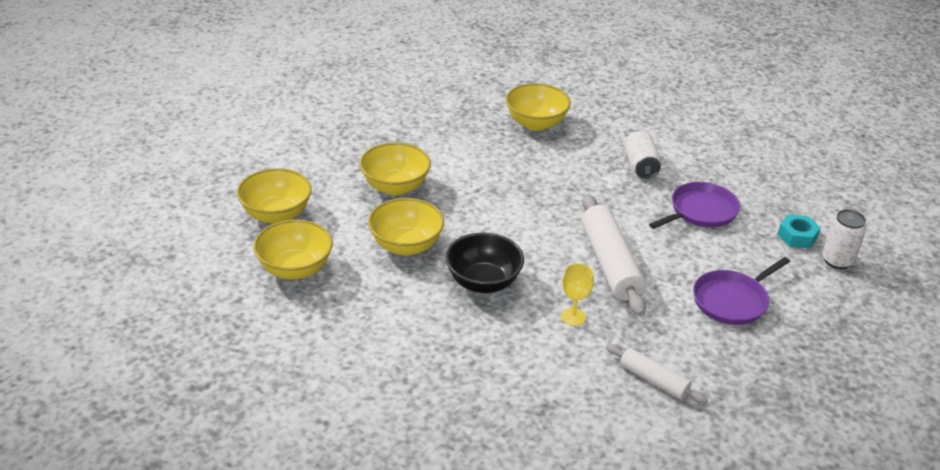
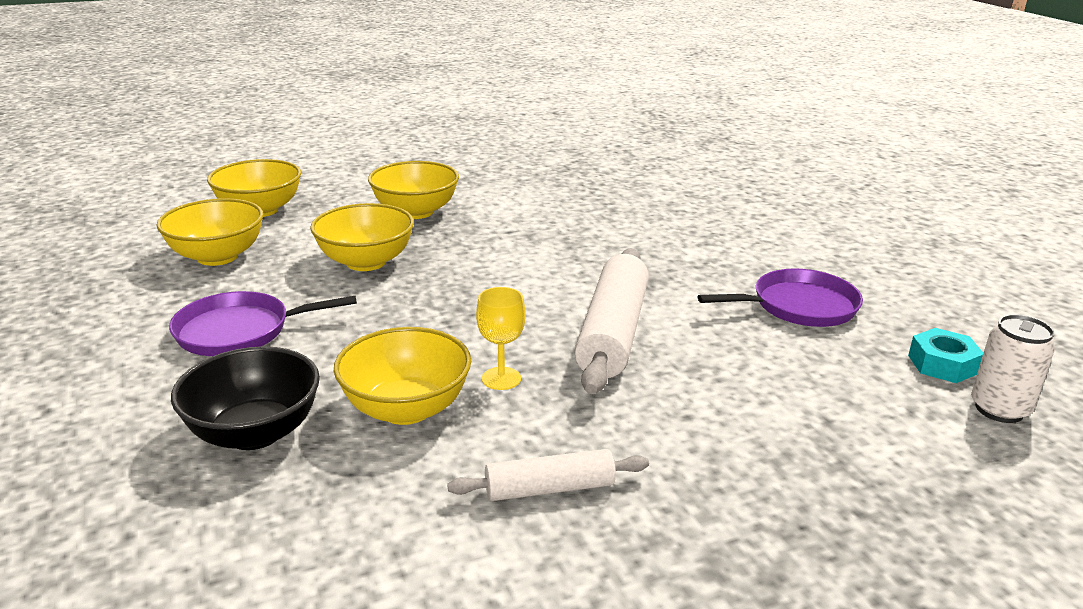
camera: 25 degrees right, 10 degrees down
(483, 282) = (419, 315): black bowl -> black bowl (255, 432)
(536, 123) = (641, 190): yellow bowl -> yellow bowl (406, 409)
(640, 165) = (746, 246): white can -> none
(653, 380) = (549, 488): white rolling pin -> white rolling pin turned 75 degrees counterclockwise
(732, 300) = (771, 418): purple pan -> purple pan (239, 331)

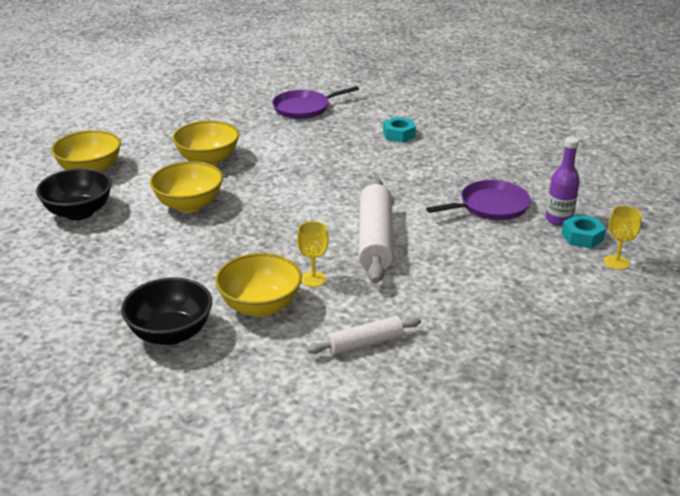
camera: 10 degrees left, 5 degrees up
(217, 256) = (79, 212): yellow bowl -> black bowl
(239, 331) = (125, 267): purple pan -> purple pan (304, 108)
(683, 205) = (399, 135): none -> turquoise nut
(905, 335) = (558, 219): none -> purple bottle
(999, 409) = (616, 262): white can -> yellow goblet

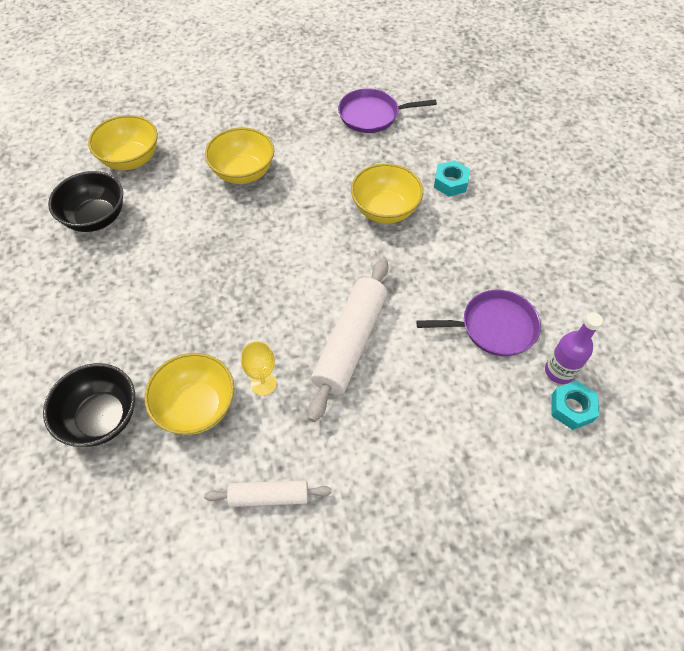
camera: 20 degrees right, 25 degrees up
(189, 205) = (197, 236): yellow bowl -> yellow bowl (385, 210)
(616, 262) = (590, 462): yellow goblet -> none

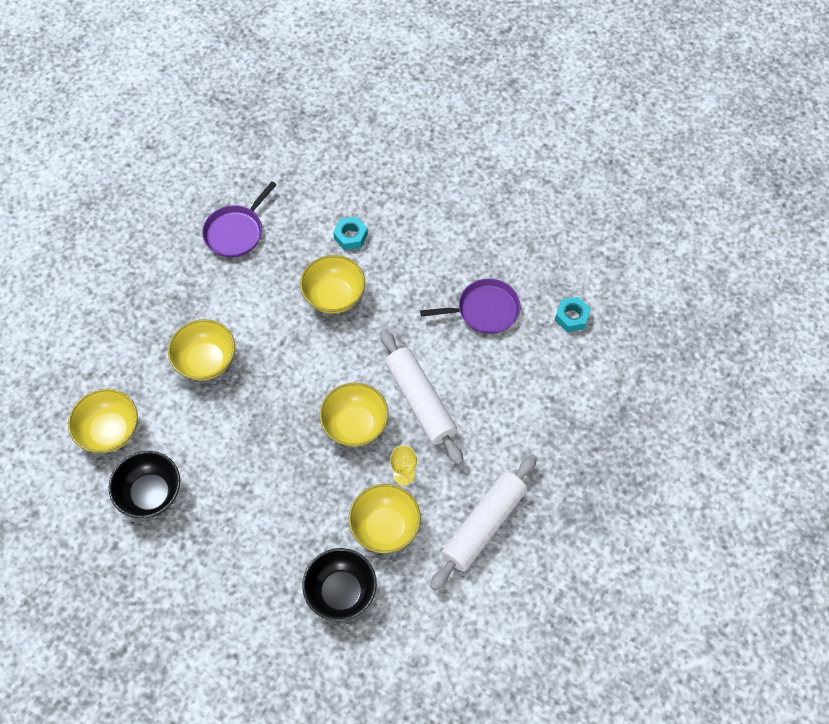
camera: 50 degrees left, 5 degrees up
(269, 496) = (484, 525): white rolling pin -> white rolling pin, size x1.78
(279, 309) = (355, 425): none -> yellow bowl
(494, 327) = (484, 310): purple pan -> purple pan turned 45 degrees clockwise
(559, 371) = (544, 302): purple bottle -> none

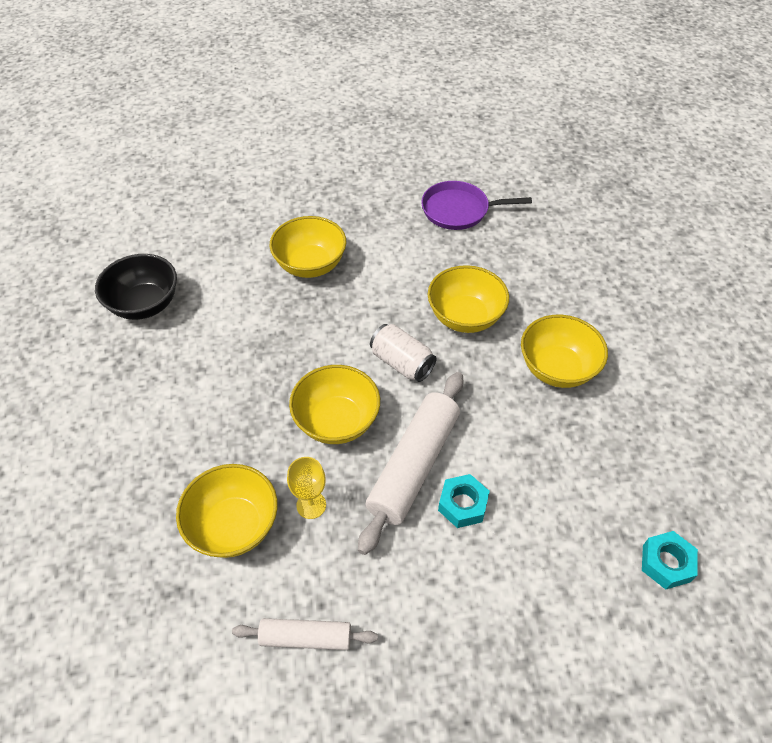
camera: 55 degrees right, 10 degrees down
(110, 431) = (189, 243): yellow bowl -> yellow bowl (557, 368)
(340, 358) = (402, 363): none -> white can
(341, 591) = (127, 529): black bowl -> none
(350, 236) = (542, 291): turquoise nut -> turquoise nut (462, 504)
(484, 310) = (581, 460): purple pan -> none
(484, 525) = (306, 637): white rolling pin -> white rolling pin, size x0.56

